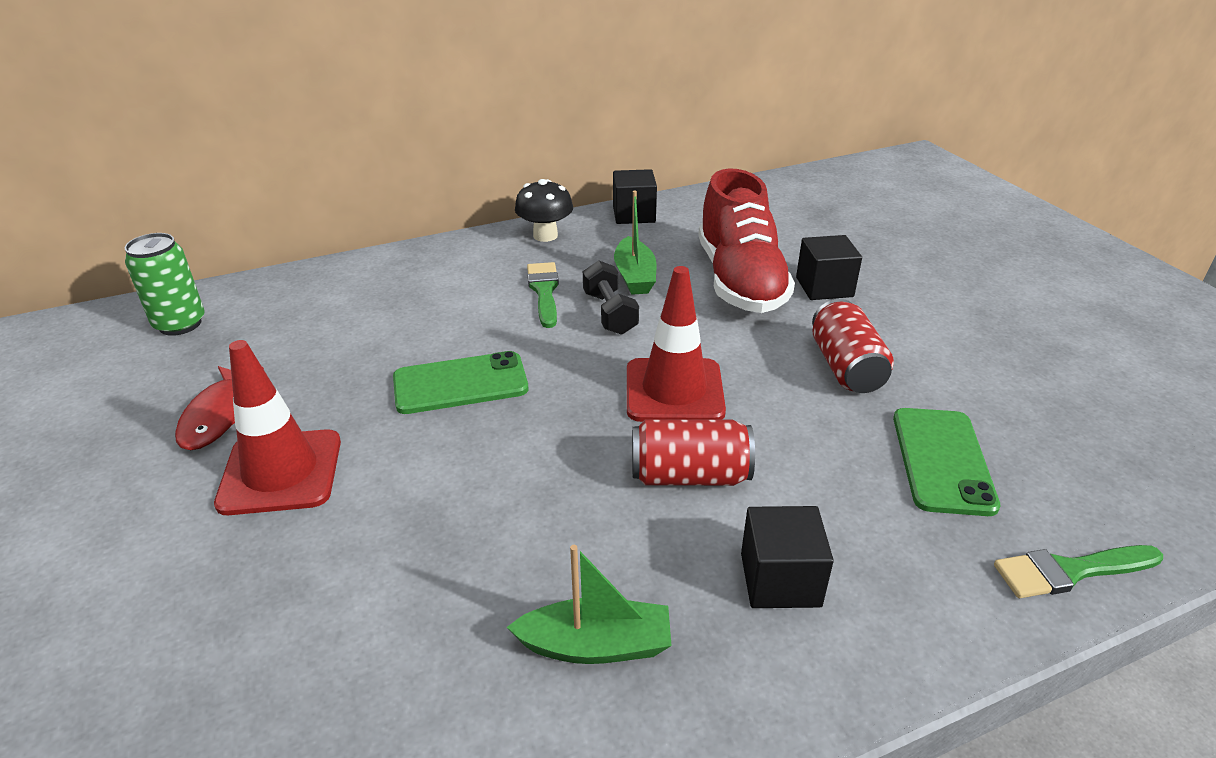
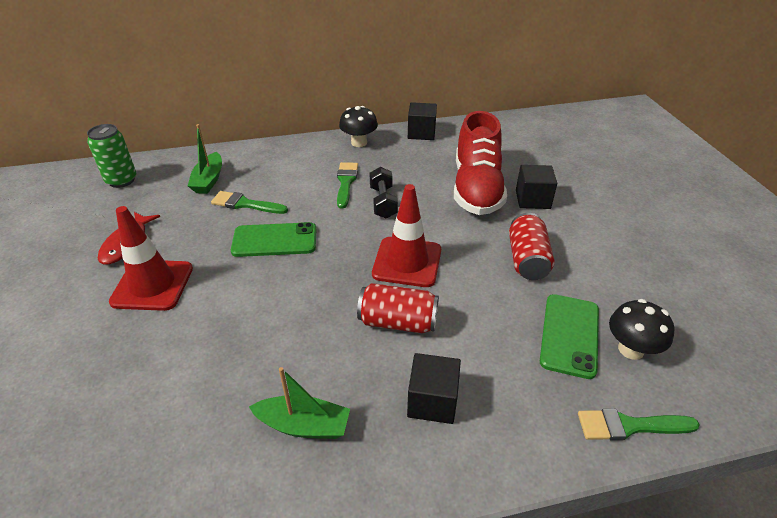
camera: 10 degrees right, 5 degrees up
(396, 337) = (245, 204): none -> green brush
(634, 276) = (407, 178): green boat -> green boat (209, 180)
(1032, 468) = (631, 349): none -> black mushroom

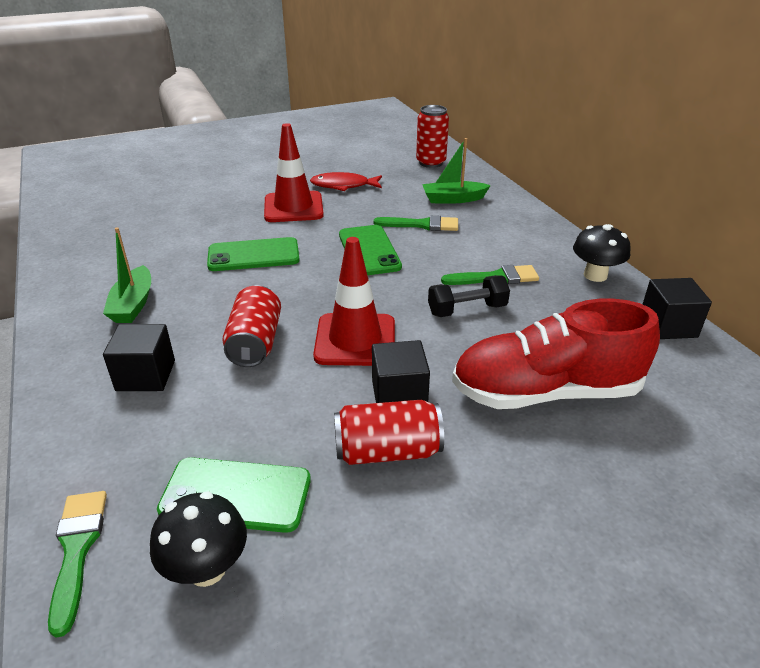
camera: 80 degrees right, 5 degrees down
(121, 180) = (431, 163): green can -> red can
(243, 321) = (253, 255): none -> green phone
(245, 204) = (422, 225): green brush -> green brush turned 90 degrees clockwise
(532, 199) = (550, 460): black cube -> black cube (399, 395)

